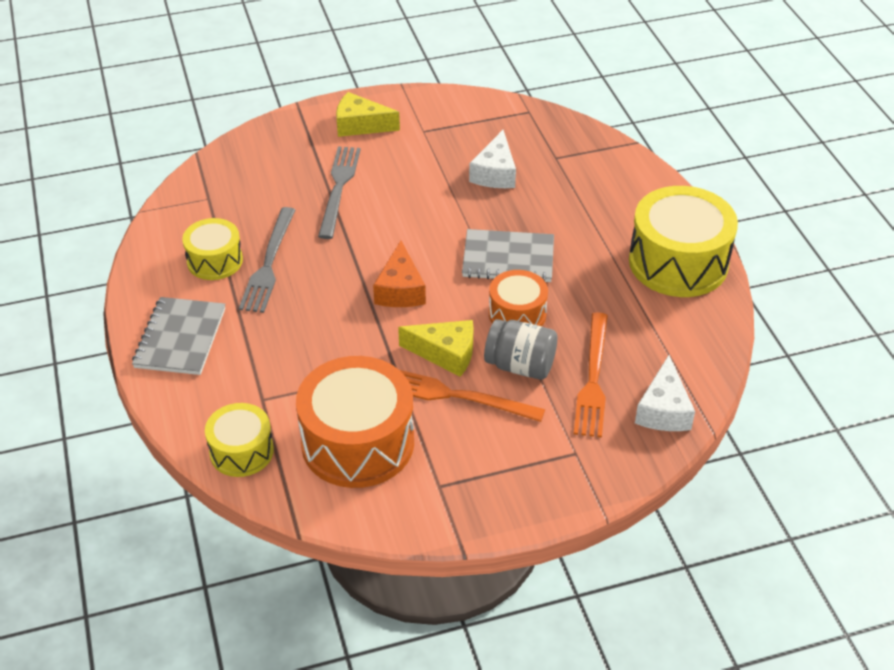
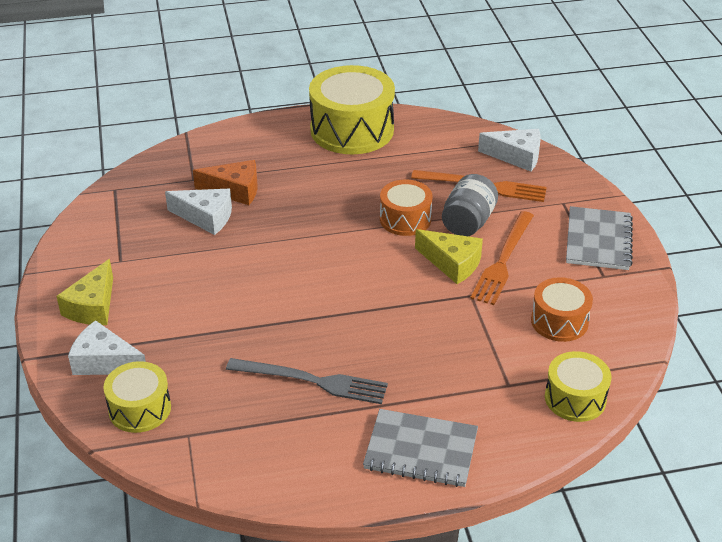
camera: 85 degrees left, 5 degrees down
(215, 261) = (300, 425): yellow drum -> yellow drum (140, 409)
(293, 142) = (104, 362): none -> white cheese
(339, 188) = (199, 326): grey fork -> none
(358, 442) = (559, 321): orange drum -> orange drum, size x0.56
(400, 289) = (365, 287): orange cheese -> orange cheese (235, 190)
(445, 354) = (452, 263): yellow cheese -> yellow cheese turned 105 degrees clockwise
(508, 258) = (332, 219): grey notebook -> grey notebook (598, 240)

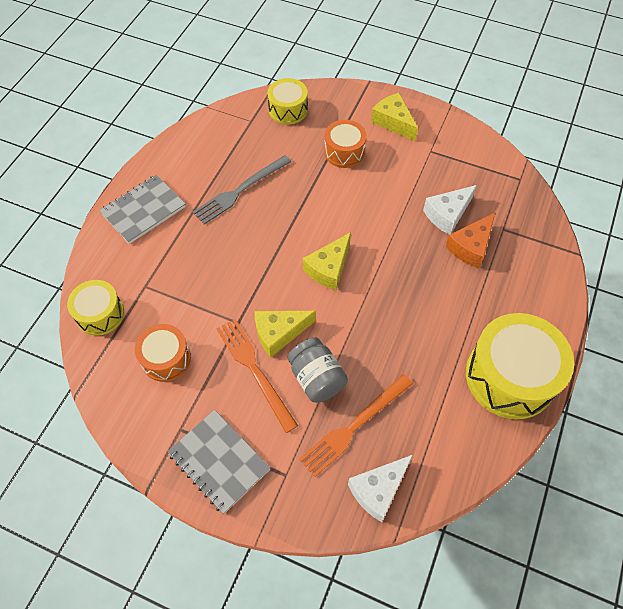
camera: 125 degrees right, 20 degrees up
(104, 362) = (338, 110): white cheese -> none
(349, 265) = (328, 268): none -> yellow cheese
(405, 219) = (354, 336): orange drum -> orange drum (344, 152)

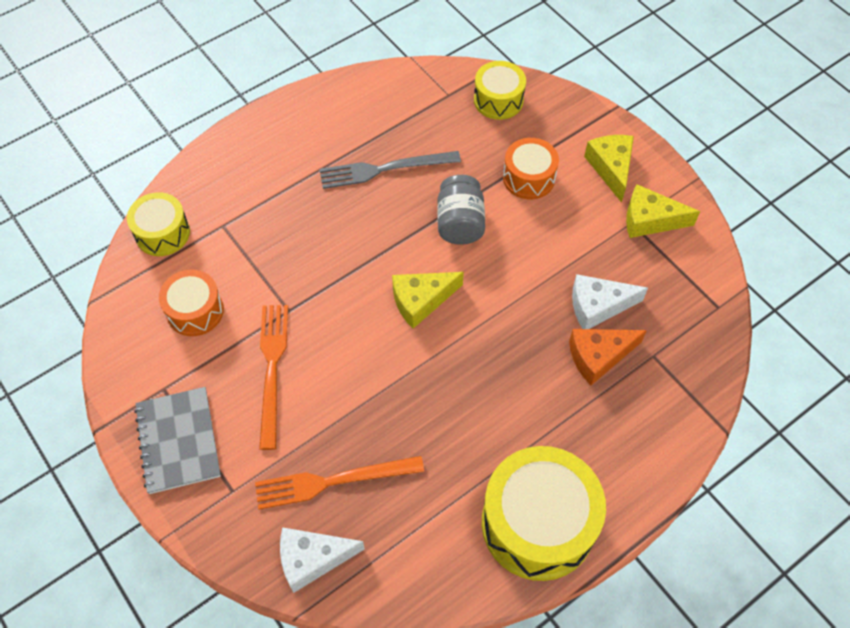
camera: 30 degrees right, 0 degrees up
(143, 210) = (272, 144): grey notebook -> none
(279, 333) = (322, 343): yellow cheese -> yellow cheese (650, 220)
(316, 378) = (328, 411): grey jar -> grey jar (460, 223)

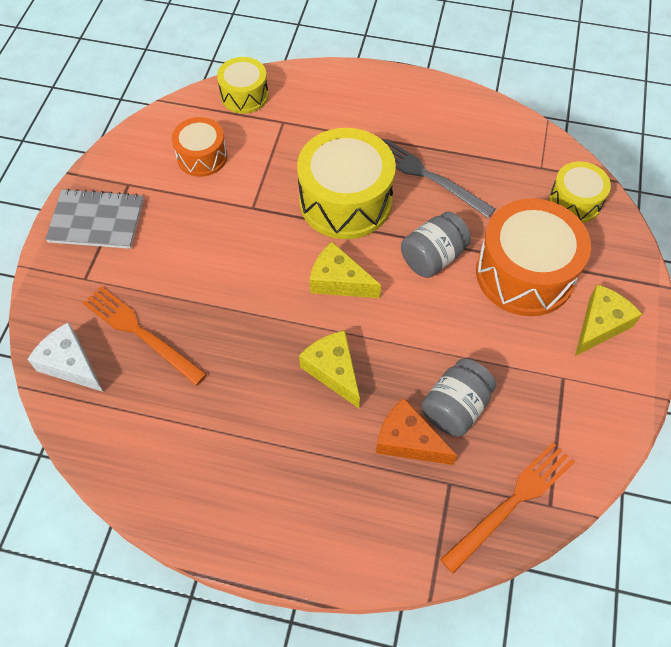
camera: 50 degrees right, 0 degrees up
(178, 441) = (97, 221): grey notebook -> grey notebook turned 60 degrees clockwise
(272, 369) = (197, 232): orange fork -> orange fork (511, 502)
(529, 178) = (524, 273): orange drum -> orange drum, size x1.78
(538, 523) = (218, 498): yellow drum -> yellow drum (345, 201)
(598, 306) = (455, 407): white cheese -> grey jar
(650, 220) = (581, 390): yellow cheese -> yellow cheese (333, 370)

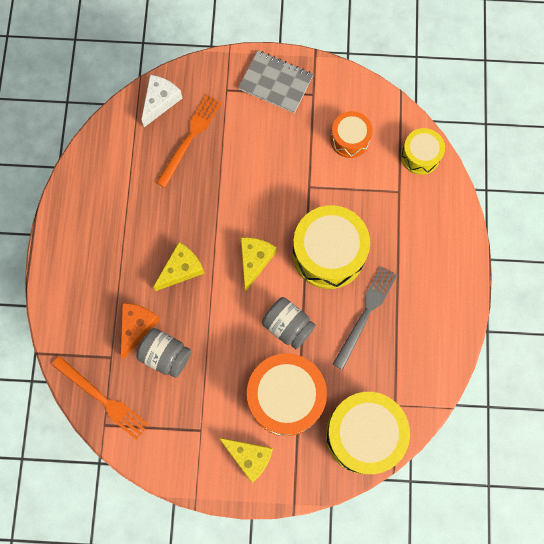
camera: 80 degrees right, 15 degrees up
(97, 221) = (276, 83): grey notebook -> grey notebook turned 60 degrees counterclockwise
(574, 202) = (364, 434): yellow drum -> yellow drum, size x1.78

